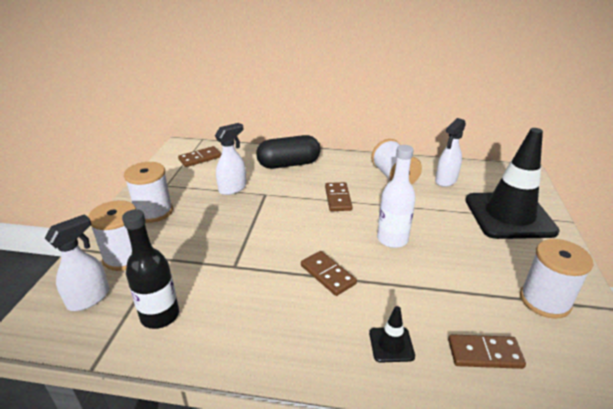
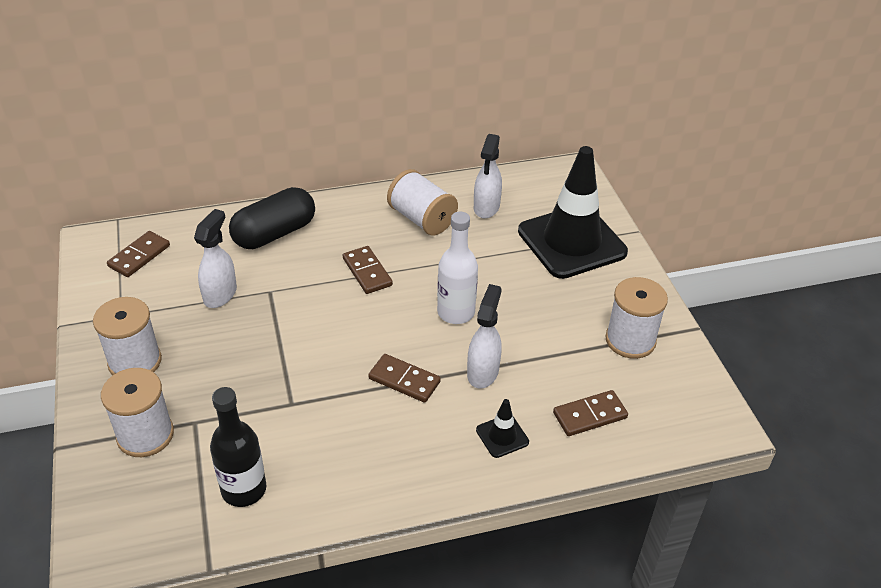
camera: 25 degrees left, 10 degrees up
(89, 298) = (142, 499): white spray bottle -> white spray bottle (483, 372)

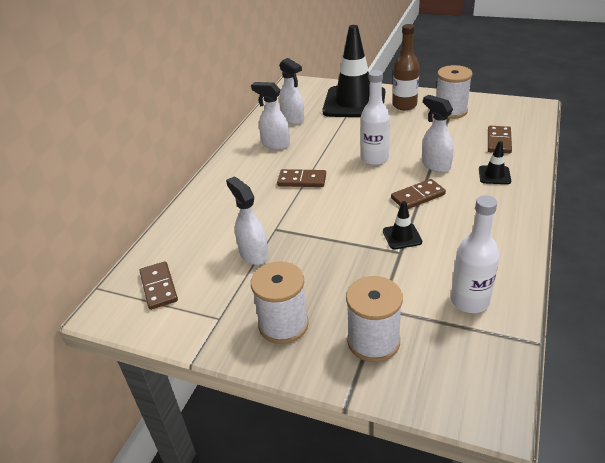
camera: 50 degrees left, 5 degrees down
(244, 489) = (469, 301): black bottle -> white bottle
(274, 233) = (216, 208): black capsule -> none
(319, 395) = (402, 236): none -> black traffic cone
(422, 219) = (275, 144): white spool -> white spray bottle
(606, 290) = (404, 105): none -> brown bottle

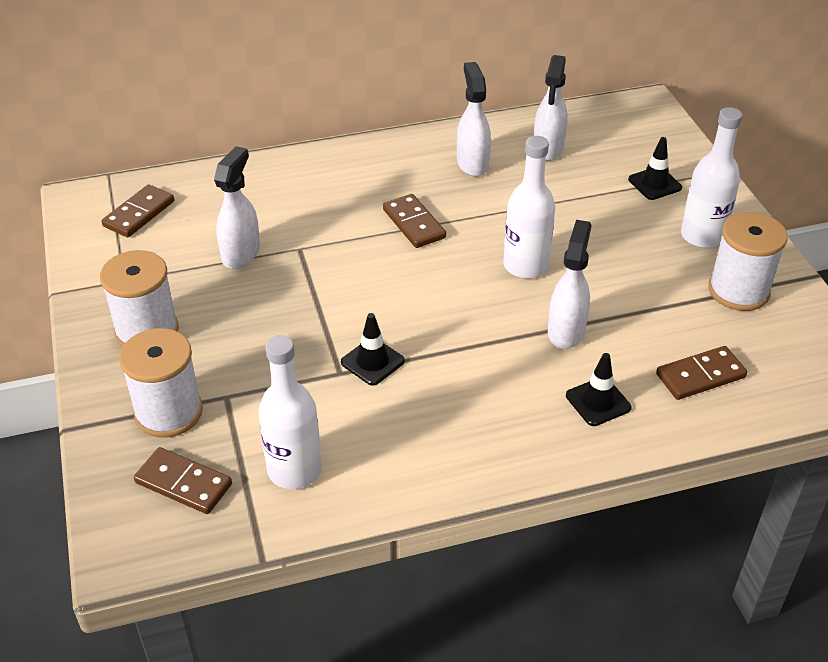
camera: 50 degrees right, 5 degrees up
(354, 102) = (654, 184): black traffic cone -> black traffic cone, size x0.40
(404, 105) = (702, 236): brown bottle -> white bottle
(418, 196) = (473, 342): brown domino -> brown domino (184, 483)

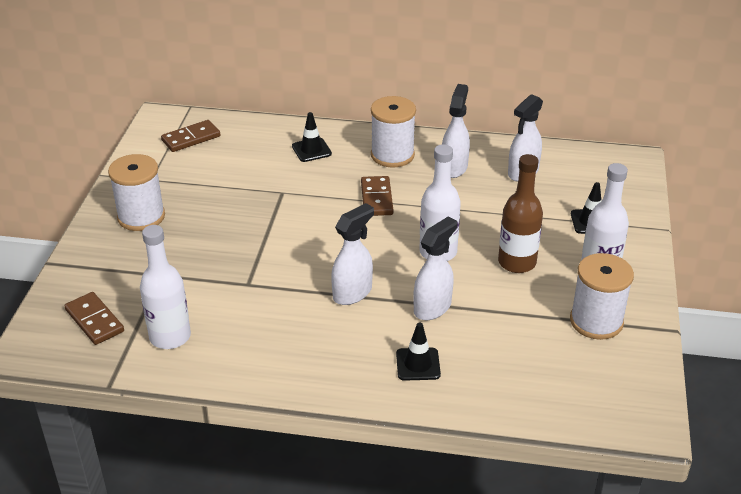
camera: 25 degrees right, 5 degrees down
(169, 412) = (117, 273): white spool -> white spool (392, 155)
(241, 253) = (239, 184): white spray bottle -> white spray bottle (353, 293)
(372, 362) = (275, 284): black traffic cone -> black traffic cone (311, 150)
(615, 251) = (517, 262): none -> brown bottle
(700, 375) = (513, 372): brown domino -> none

